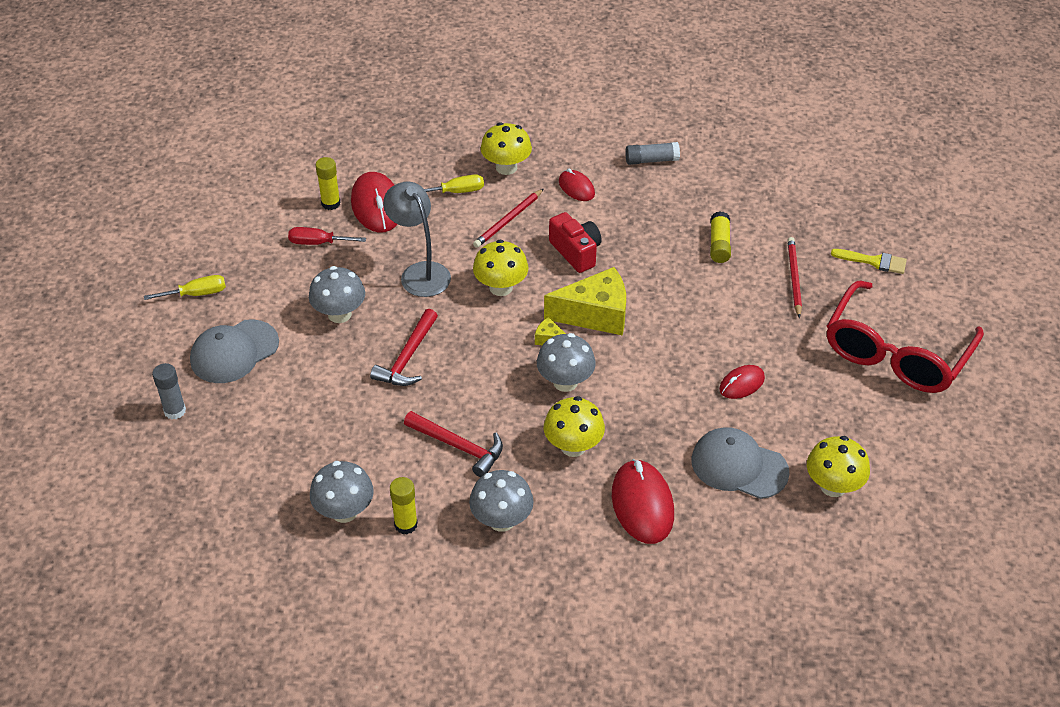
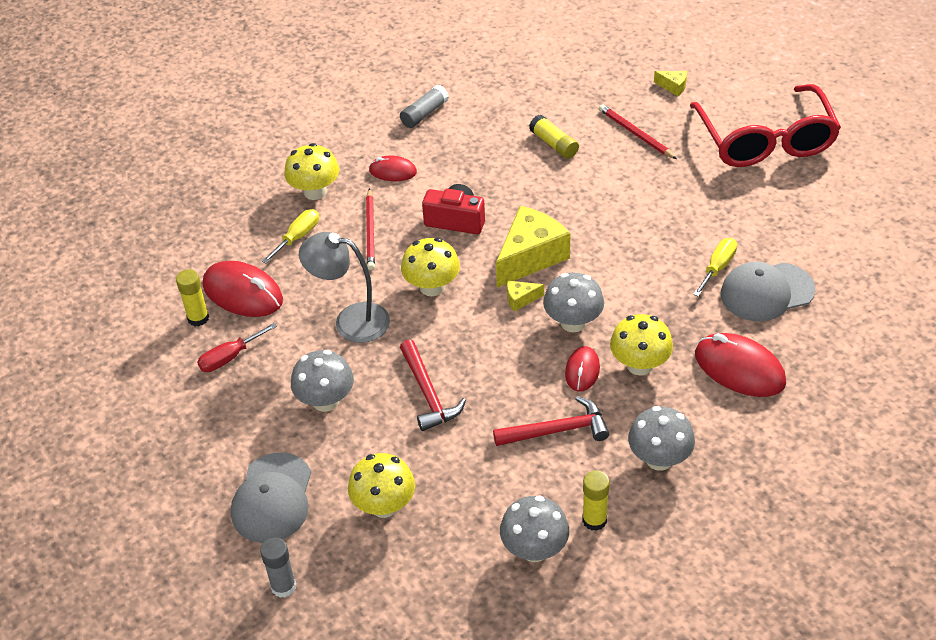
camera: 40 degrees left, 0 degrees up
(197, 294) = (172, 476): yellow screwdriver -> yellow screwdriver (718, 267)
(741, 384) = (696, 233): red mouse -> red mouse (582, 371)
(833, 486) = (840, 260): yellow mushroom -> yellow mushroom (384, 506)
(874, 261) = (673, 87): yellow brush -> yellow cheese

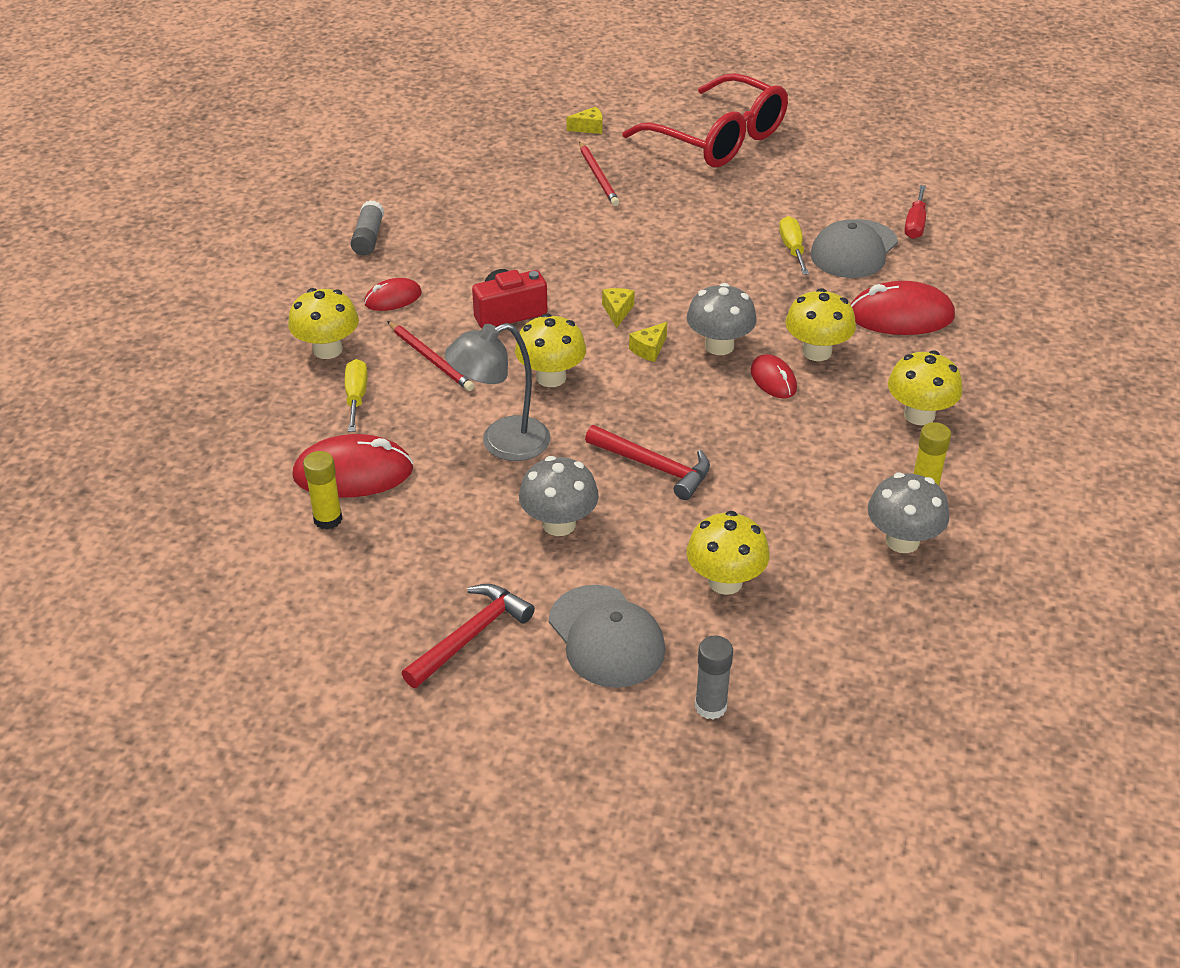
camera: 40 degrees left, 5 degrees down
(229, 357) = (408, 537): red screwdriver -> red screwdriver (915, 224)
(530, 257) = (617, 311): yellow cheese -> yellow cheese, size x0.44
(554, 144) = (531, 213): yellow glue stick -> none
(557, 430) = (808, 437): red hammer -> red hammer (470, 636)
(635, 134) = (598, 176): red pencil -> red pencil turned 120 degrees counterclockwise
(659, 459) = (919, 415): grey mushroom -> yellow mushroom

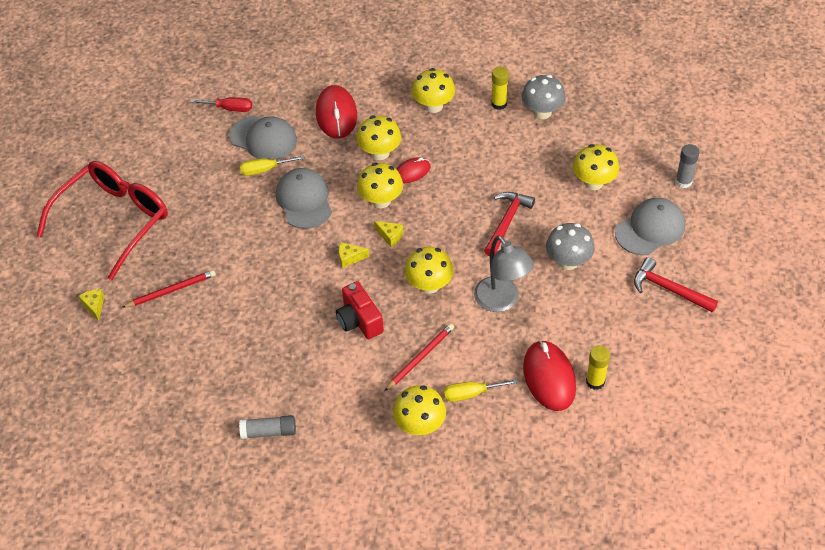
camera: 95 degrees left, 10 degrees up
(393, 298) = (350, 396): red mouse -> none
(719, 346) = (381, 200): grey mushroom -> yellow mushroom
(730, 279) = (304, 200): none -> grey cap

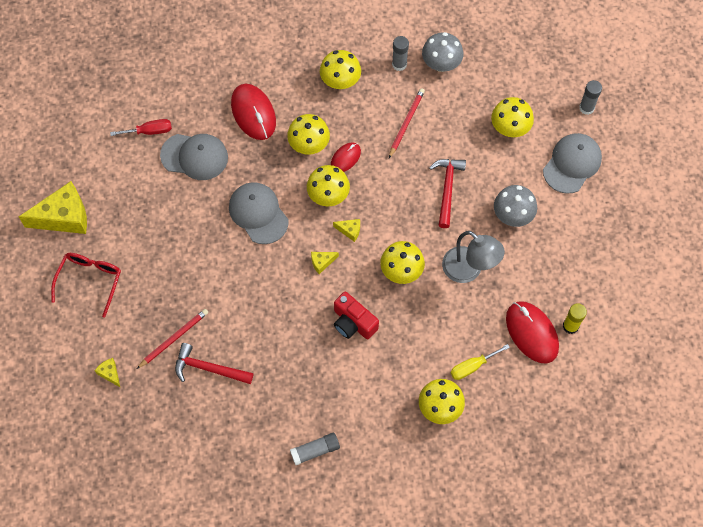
camera: 20 degrees left, 15 degrees up
(114, 220) = (90, 280): red glasses -> red glasses, size x0.59
(116, 161) = (64, 217): none -> yellow cheese
(264, 170) = (209, 190): yellow screwdriver -> none
(420, 357) = (418, 344): red pencil -> red pencil (406, 123)
(499, 104) = (399, 64): yellow glue stick -> grey glue stick
(669, 289) = (605, 220): red hammer -> red hammer (208, 368)

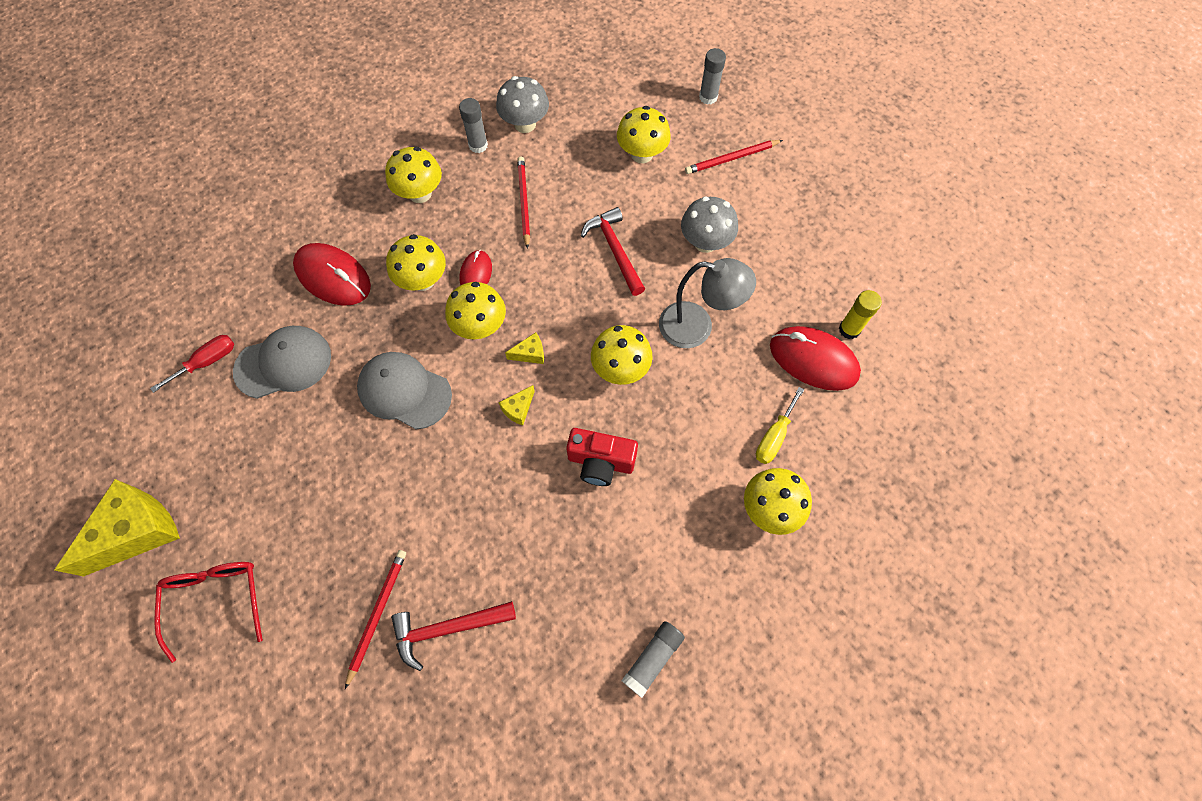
camera: 30 degrees left, 0 degrees up
(110, 373) = (309, 717): yellow cheese -> none
(572, 164) = (731, 159): grey cap -> red pencil

